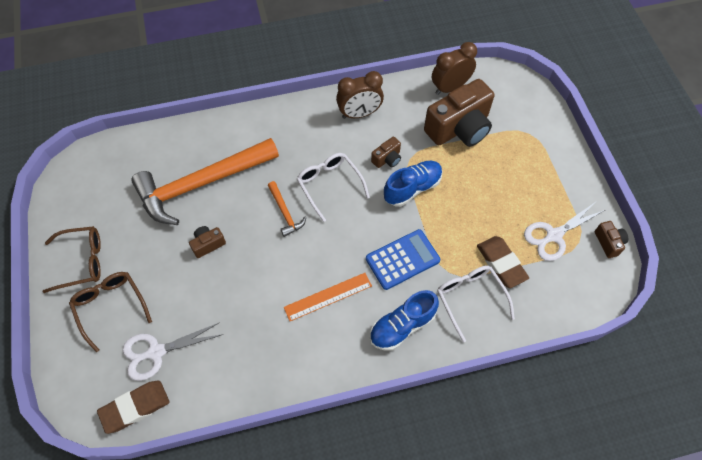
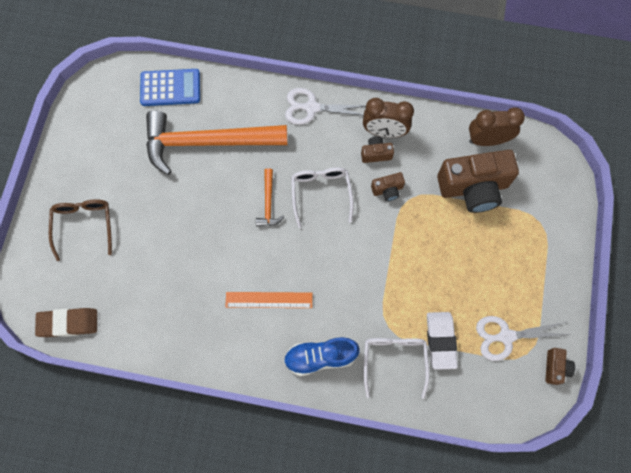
camera: 25 degrees right, 10 degrees up
(81, 262) = (76, 172): brown glasses -> none
(156, 352) = (104, 283): white scissors -> white scissors (311, 108)
(208, 244) = (188, 204): brown camera -> brown camera (376, 154)
(402, 259) = (352, 295): blue calculator -> blue calculator (170, 88)
(412, 188) = (396, 230): blue shoe -> none
(501, 263) = (440, 341): brown eraser -> white eraser

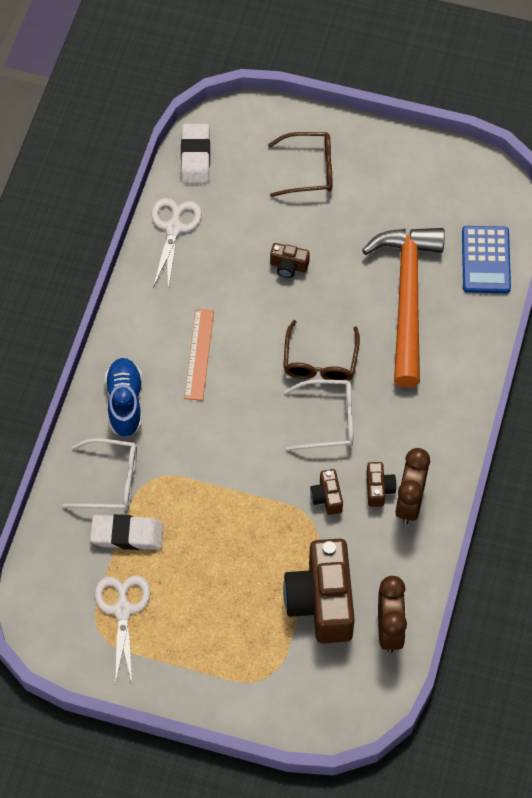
camera: 95 degrees right, 10 degrees down
(68, 323) = (195, 157): brown eraser -> white eraser
(268, 203) = (320, 361): orange hammer -> brown glasses
(311, 108) = (449, 419): white scissors -> white scissors (174, 228)
(555, 367) = (77, 661): brown camera -> brown camera (288, 266)

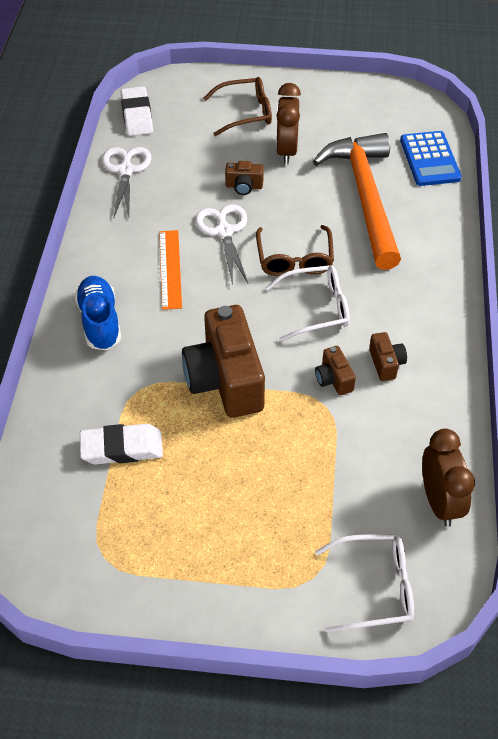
camera: 10 degrees left, 10 degrees down
(110, 481) = (94, 397): white glasses -> white glasses (374, 587)
(122, 610) = (129, 529): white scissors -> white scissors (224, 231)
(321, 601) = (355, 484): brown camera -> brown camera (225, 380)
(409, 502) = (422, 371): brown clock -> brown clock (286, 151)

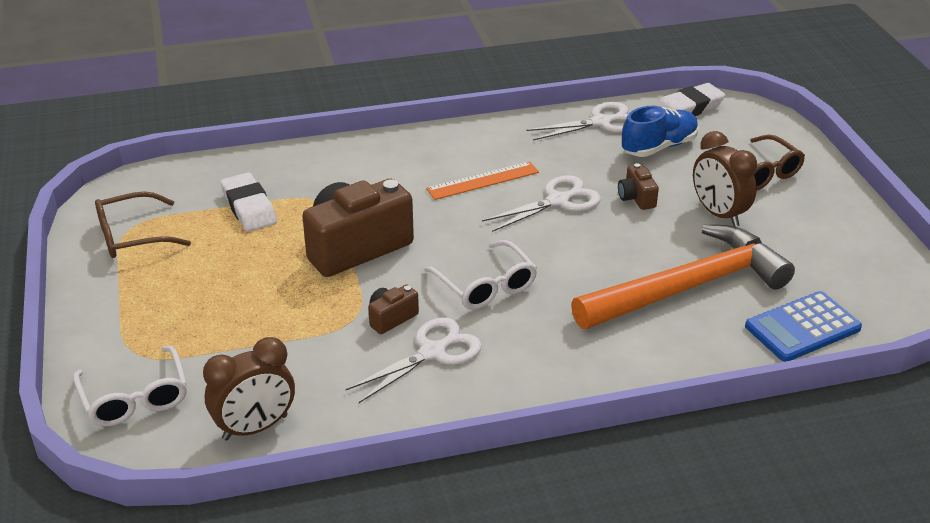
camera: 70 degrees right, 15 degrees down
(100, 322) = (391, 159): blue shoe -> blue shoe (659, 147)
(286, 151) = (718, 214): brown clock -> brown clock turned 105 degrees counterclockwise
(294, 259) = (550, 255): brown glasses -> brown glasses (133, 236)
(386, 363) = (432, 352): brown camera -> white scissors

